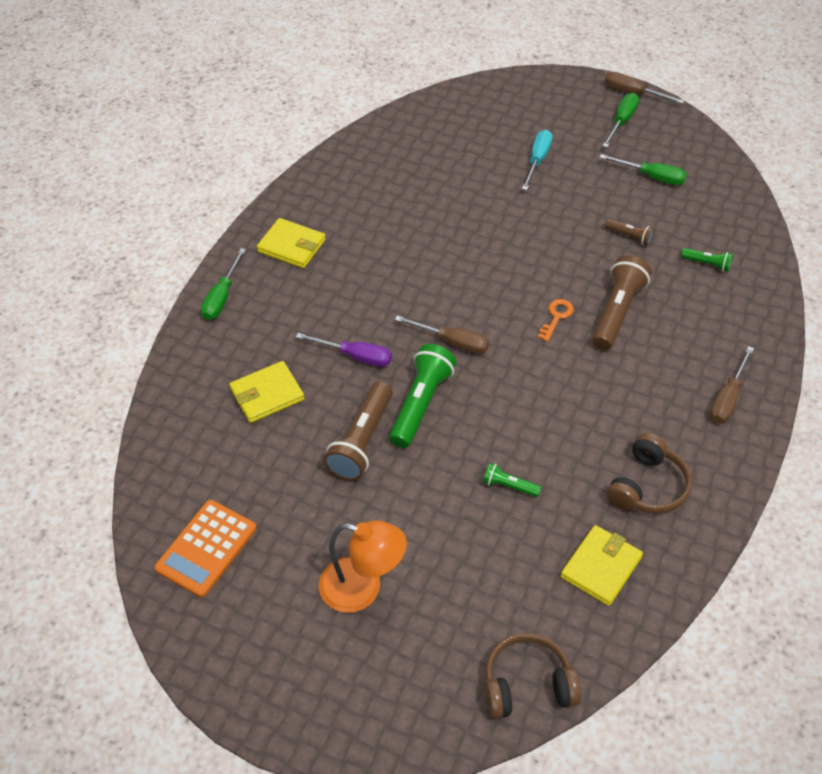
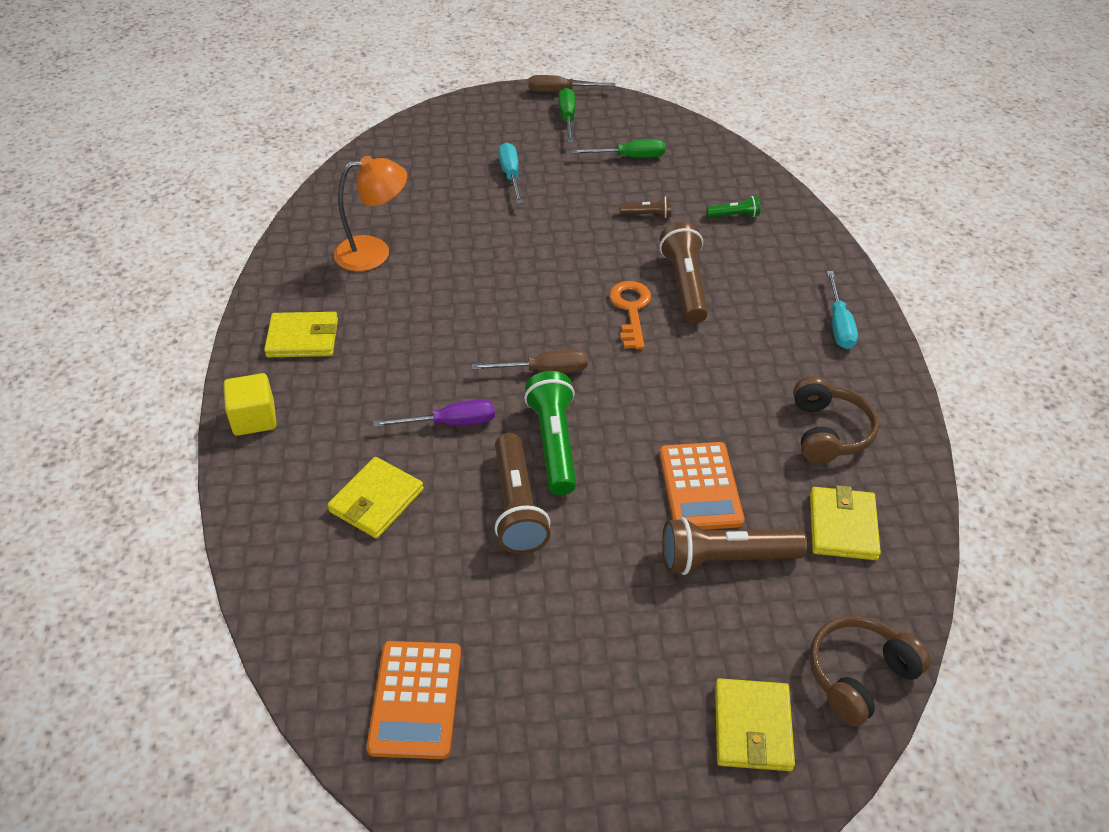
camera: 30 degrees left, 5 degrees down
(222, 297) = (254, 418): green screwdriver -> yellow cube
(363, 589) = (624, 659): orange lamp -> orange lamp (374, 252)
(420, 681) = (752, 727): none -> yellow wallet
(489, 550) = (725, 559): none -> brown flashlight
(509, 486) = (700, 487): green flashlight -> orange calculator
(556, 317) = (631, 310): orange key -> orange key, size x1.52
(727, 398) = (839, 324): brown screwdriver -> turquoise screwdriver

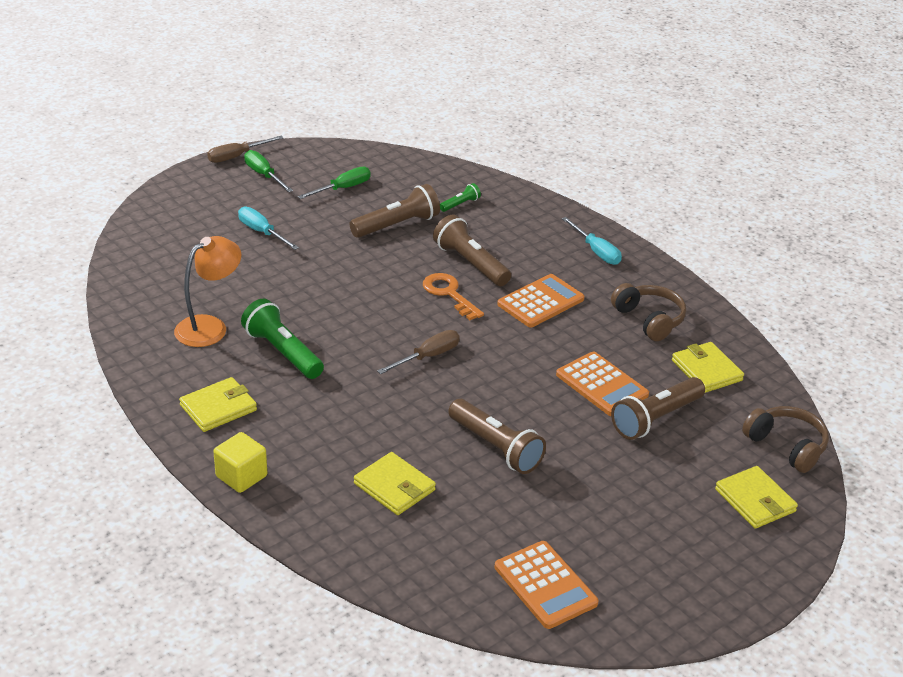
camera: 35 degrees left, 10 degrees down
(376, 500) = (394, 487): yellow wallet -> yellow wallet turned 45 degrees counterclockwise
(451, 423) = (395, 417): purple screwdriver -> none
(554, 443) = (481, 399): green flashlight -> green flashlight (282, 352)
(647, 215) = (397, 225): brown flashlight -> brown flashlight, size x2.00
(721, 358) = (541, 302): none -> orange calculator
(859, 675) = (787, 446): brown headphones -> brown headphones turned 120 degrees clockwise

